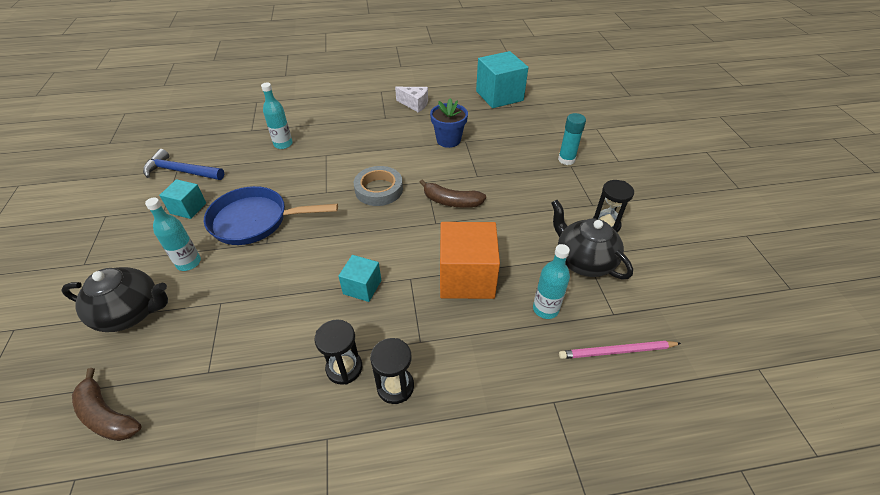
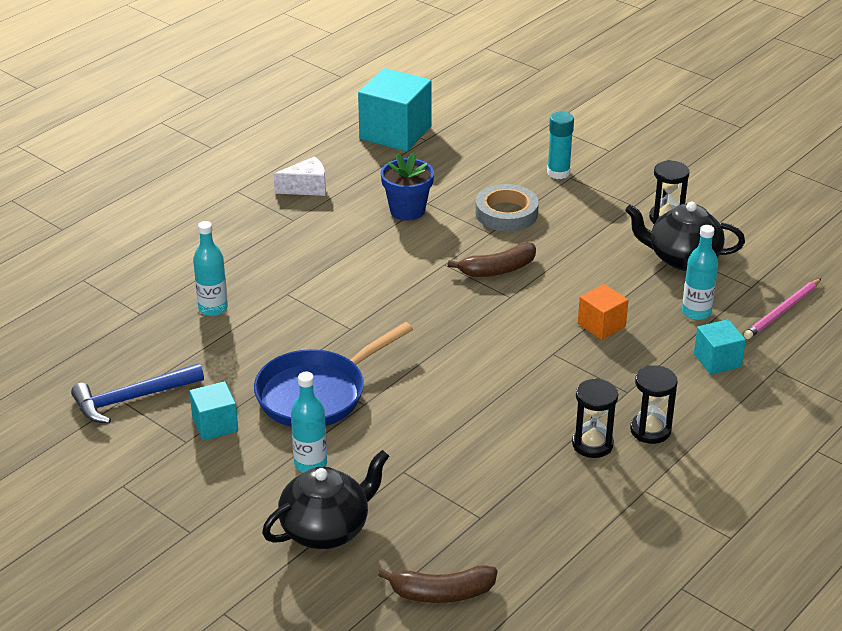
camera: 40 degrees left, 10 degrees down
(362, 287) = (519, 384): turquoise cube -> turquoise cube (717, 360)
(379, 189) = (405, 297): grey tape -> grey tape (506, 213)
(466, 277) = (601, 325): orange cube -> orange cube, size x0.54

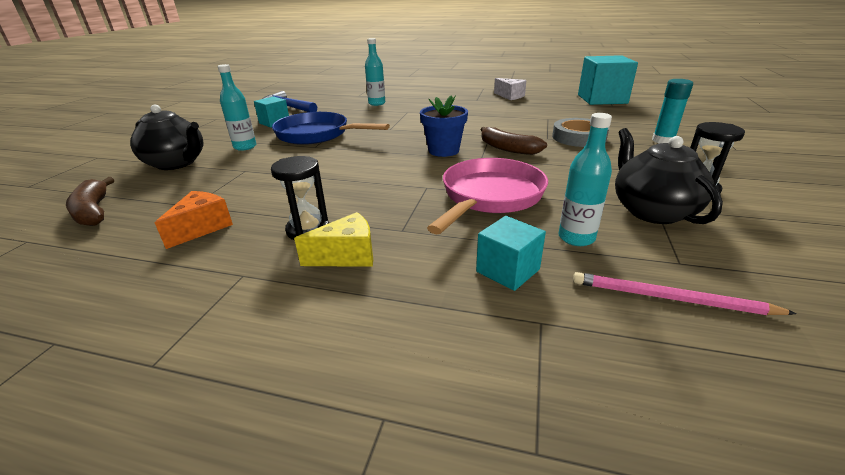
camera: 65 degrees right, 5 degrees down
(407, 210) = (530, 116): blue flower pot -> blue flower pot (443, 151)
(542, 510) = (202, 228): none -> orange cheese
(601, 325) = (489, 197): orange cube -> pink pan
(650, 430) = (347, 256): black hourglass -> yellow cheese

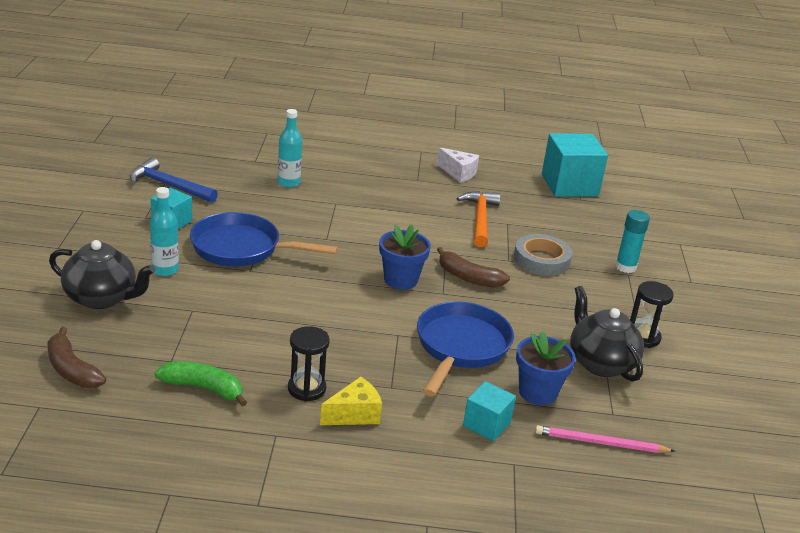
camera: 15 degrees left, 0 degrees up
(202, 228) = (203, 388): orange cheese -> green banana
(489, 197) = (460, 347): pink pan -> blue pan
(524, 117) = (480, 219): none -> orange hammer
(576, 238) = (537, 392): turquoise bottle -> blue flower pot

